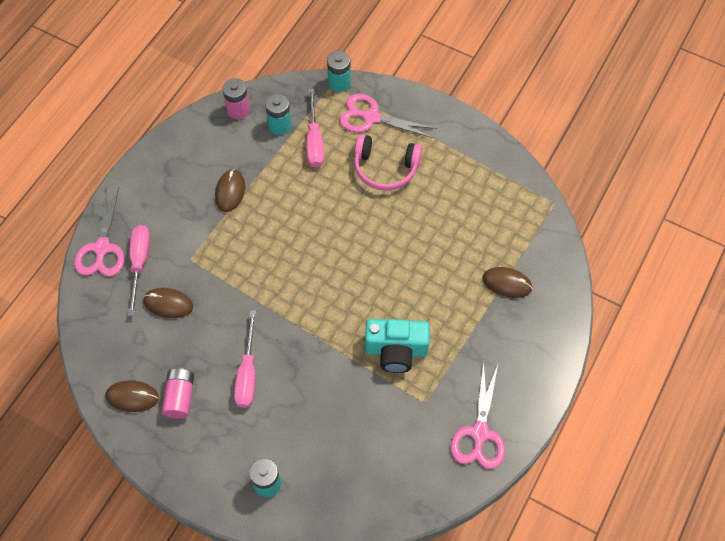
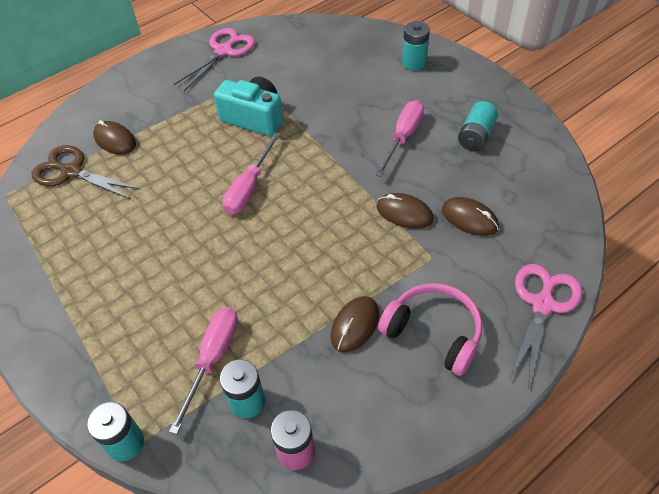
camera: 155 degrees left, 10 degrees down
(132, 397) = (525, 148): brown mouse -> brown mouse (404, 213)
(140, 263) = (495, 271): pink screwdriver -> pink screwdriver (249, 188)
(180, 397) = (476, 136): pink battery -> turquoise battery
(371, 117) = (119, 367): pink scissors -> none
(385, 168) = (148, 291): pink headphones -> pink headphones (433, 332)
(518, 240) = (72, 172): none -> brown scissors

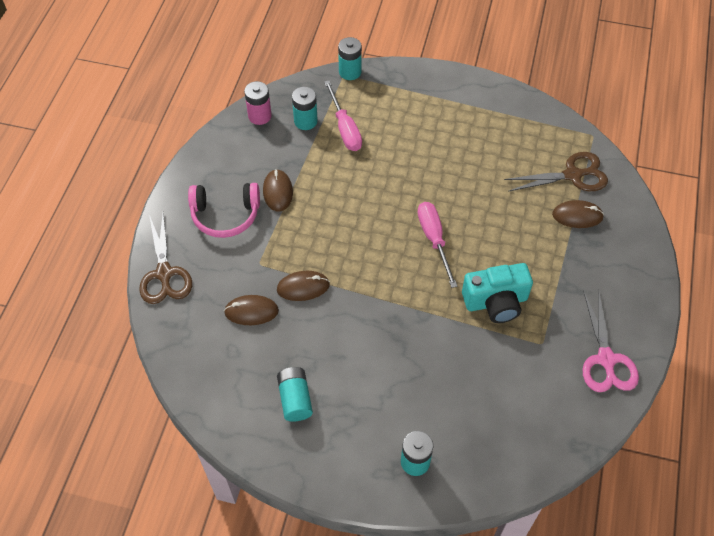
camera: 140 degrees right, 5 degrees up
(403, 137) = (356, 359): pink screwdriver -> none
(542, 305) = (164, 273): pink scissors -> brown scissors

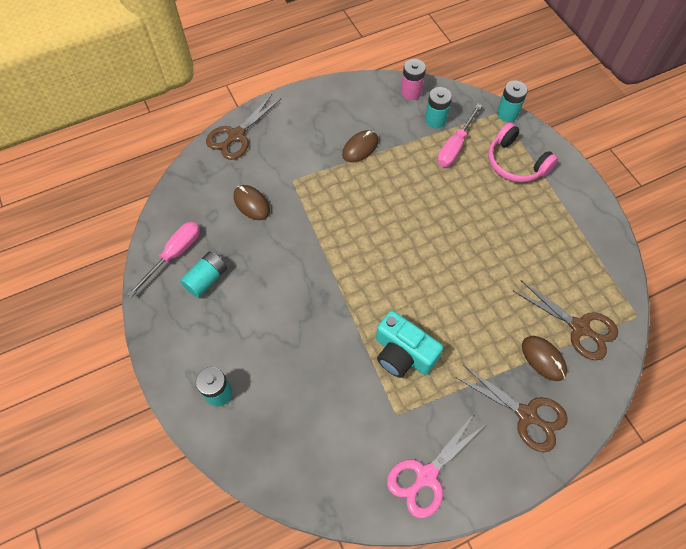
camera: 50 degrees right, 5 degrees up
(225, 215) = (312, 133): pink headphones -> pink headphones (515, 163)
(303, 287) = (298, 219): brown mouse -> none
(434, 239) = (417, 271): pink screwdriver -> pink screwdriver (174, 255)
(611, 260) = (526, 415): none -> brown scissors

